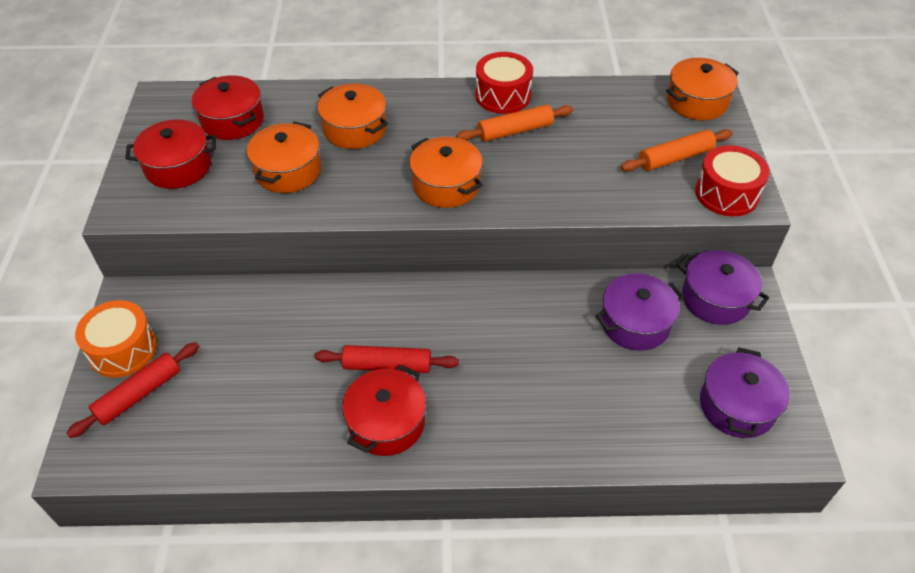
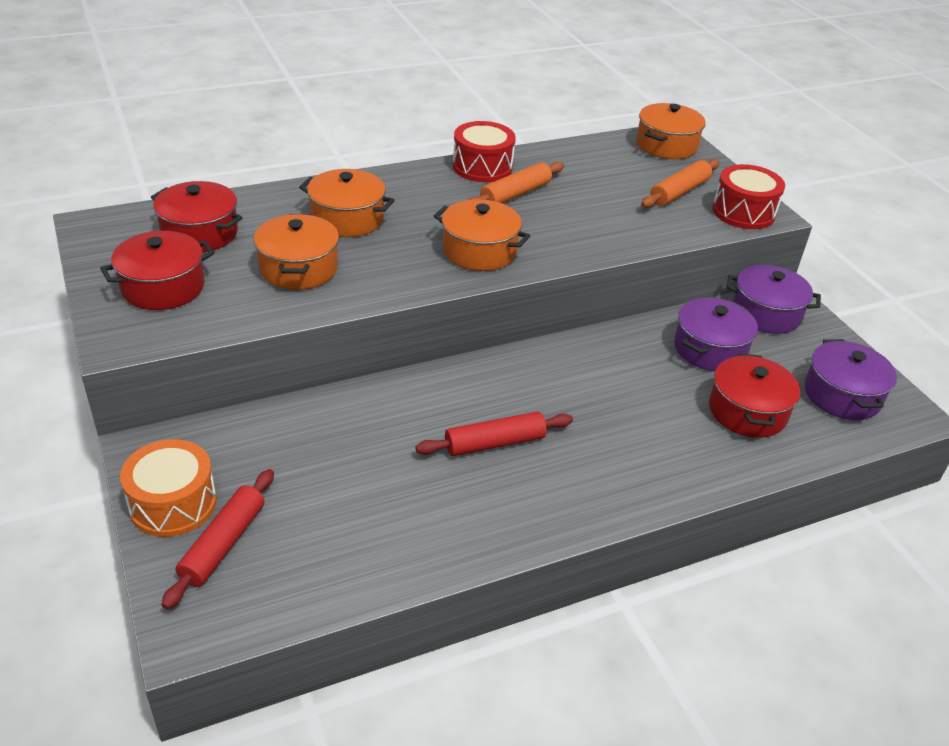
camera: 25 degrees left, 10 degrees down
(386, 423) = (528, 495): red pot -> red pot (747, 411)

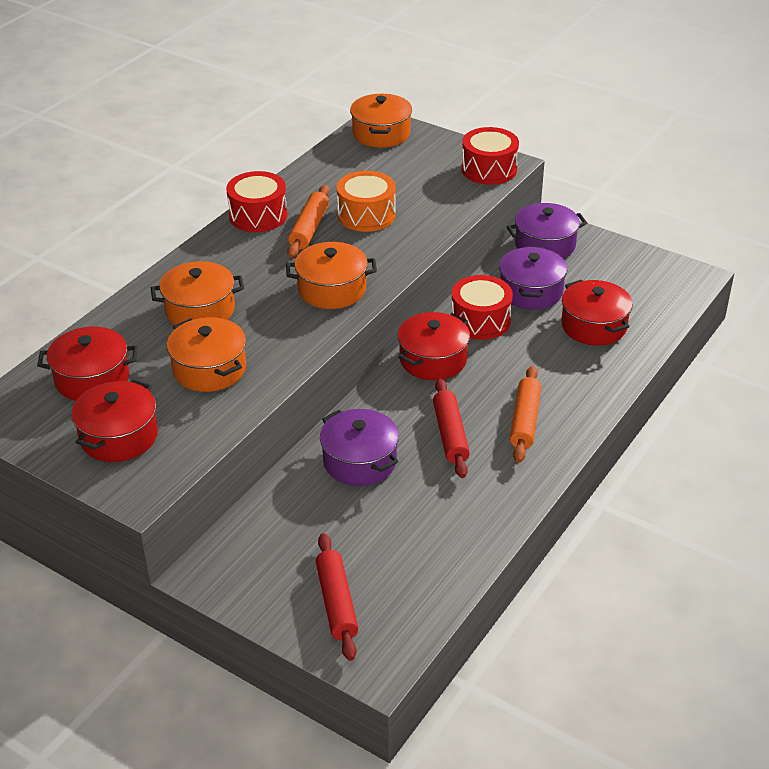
camera: 30 degrees left, 0 degrees up
(173, 503) = (269, 597): orange drum -> orange drum (366, 215)
(494, 443) = (450, 434): red rolling pin -> red rolling pin turned 45 degrees counterclockwise
(548, 366) = (433, 359): none -> red pot
(631, 352) = (480, 320): none -> red drum
(679, 192) = (429, 172): orange rolling pin -> orange rolling pin (525, 421)
(842, 395) = (642, 284): purple pot -> purple pot (360, 461)

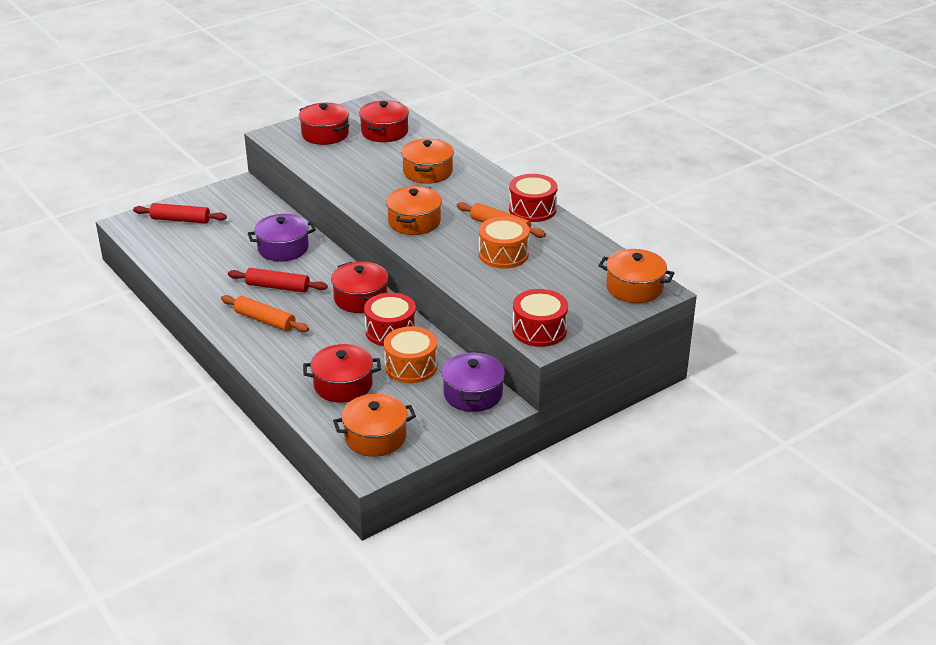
camera: 110 degrees right, 5 degrees down
(209, 369) = (362, 167): orange pot -> orange pot (375, 437)
(531, 291) = (411, 366): purple pot -> orange drum

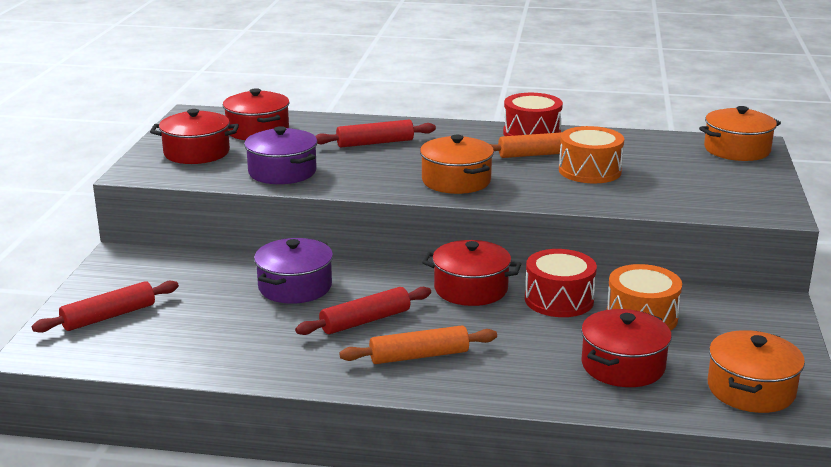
camera: 45 degrees left, 10 degrees down
(427, 172) = (375, 143): orange pot -> red rolling pin
(473, 394) = (737, 308): purple pot -> purple pot (282, 172)
(539, 330) = (752, 206): red drum -> none

